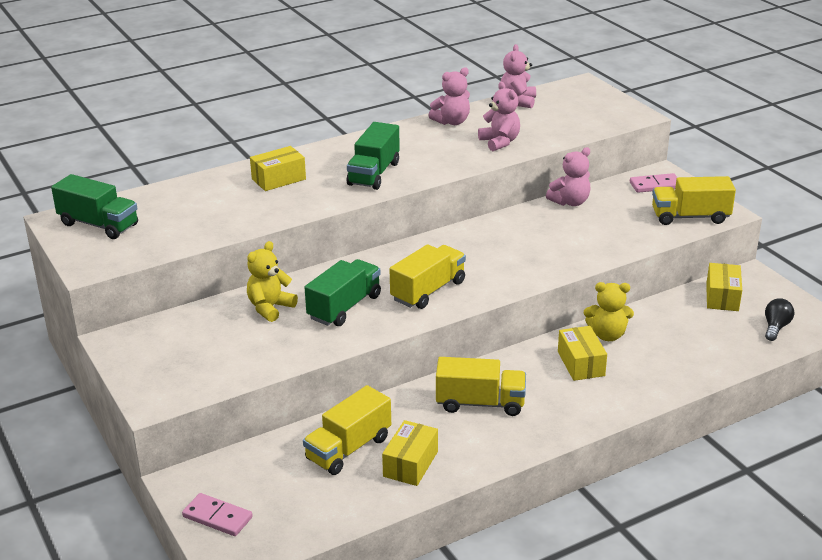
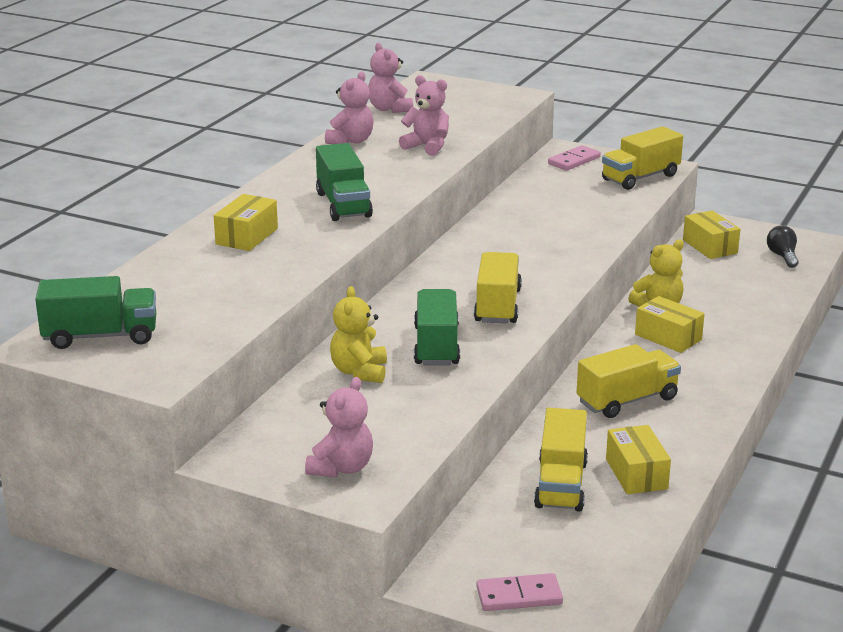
camera: 35 degrees left, 5 degrees down
(570, 202) = (519, 194): pink teddy bear -> pink teddy bear (341, 468)

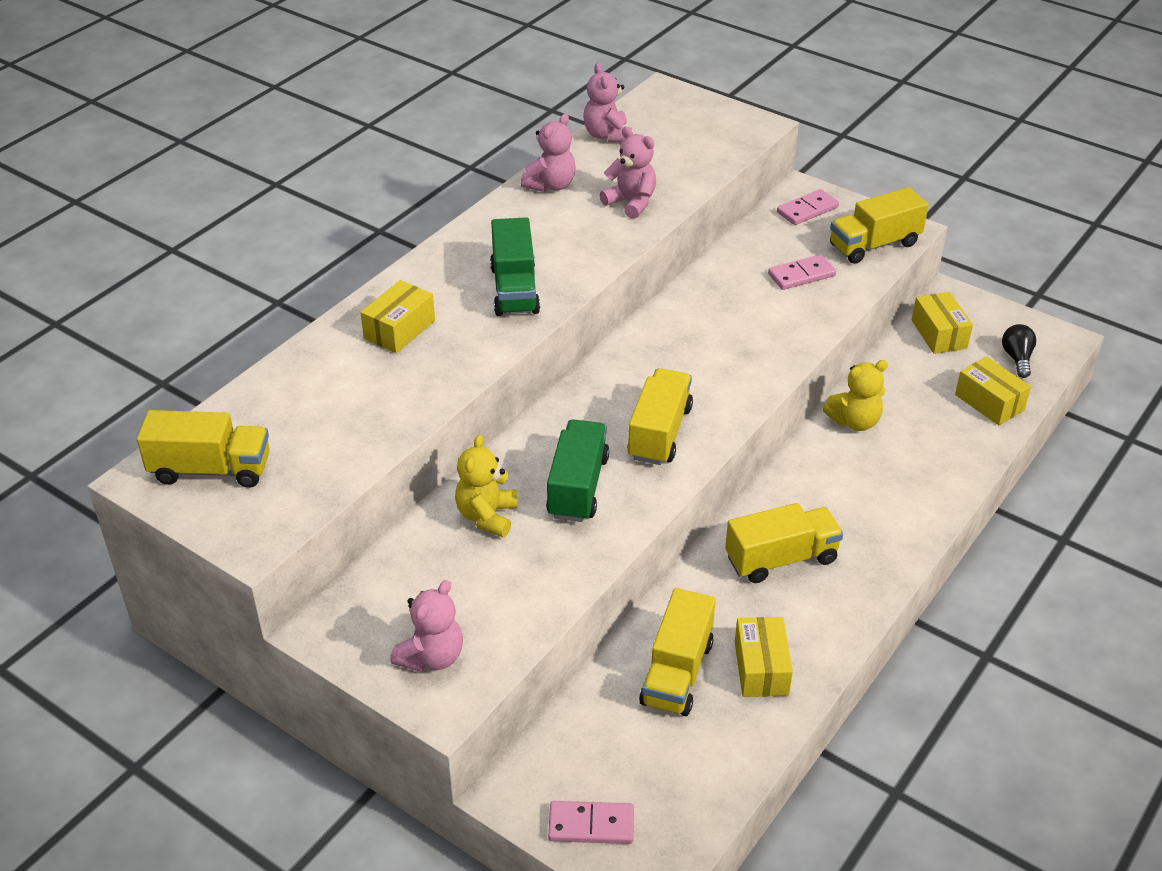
camera: 10 degrees right, 15 degrees up
(100, 336) = (211, 469): green truck -> yellow truck
(584, 200) = (801, 275): none -> pink domino
(668, 337) = (852, 469): yellow box -> yellow box (989, 402)

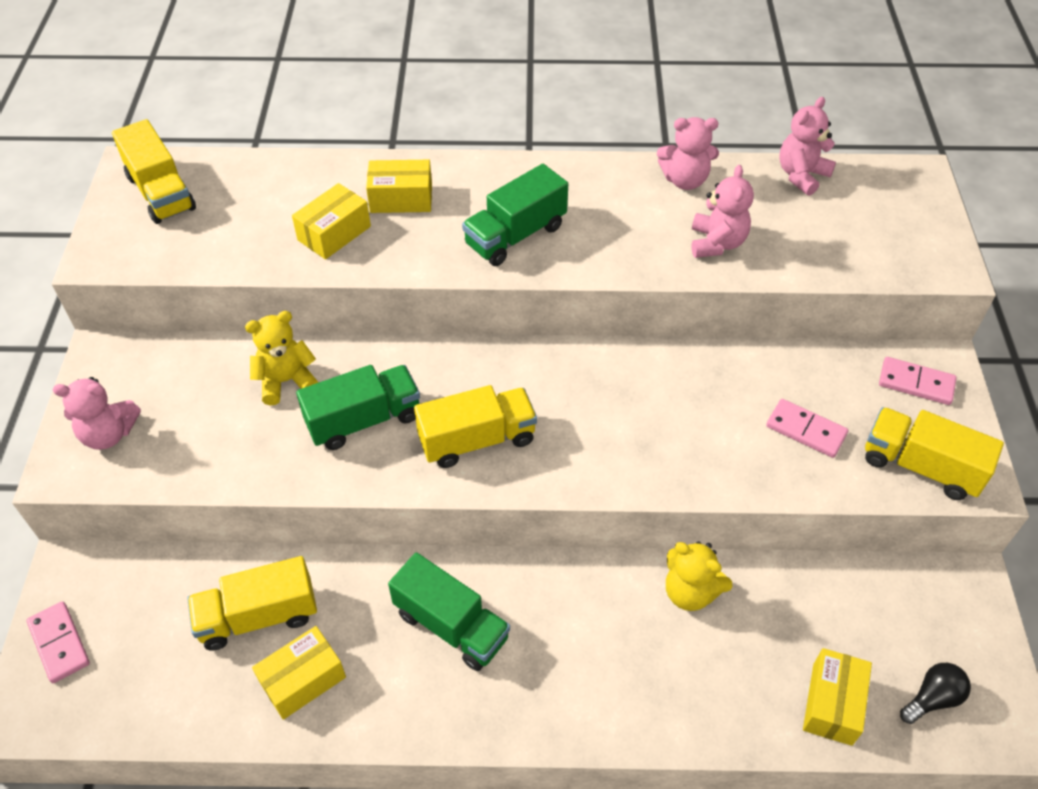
camera: 55 degrees right, 10 degrees up
(781, 559) = (451, 625): yellow truck -> green truck
(939, 334) = (897, 602): yellow box -> yellow box (334, 233)

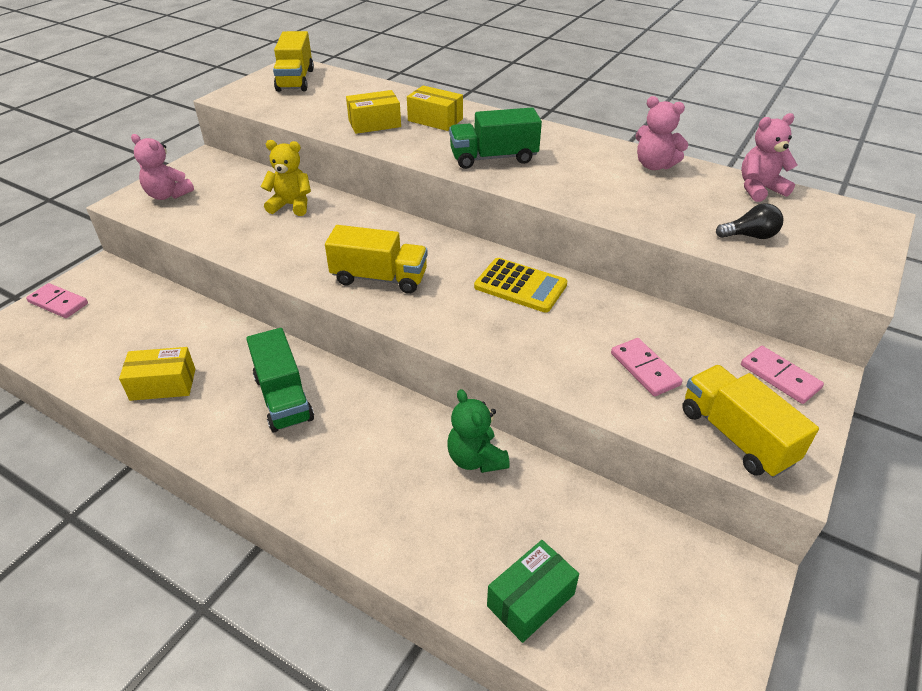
camera: 30 degrees right, 10 degrees down
(59, 643) = (58, 303): pink domino -> pink domino turned 60 degrees counterclockwise
(258, 616) = (173, 338): yellow truck -> none
(363, 420) = (317, 241): green truck -> none
(627, 382) = (520, 286): none -> yellow calculator
(690, 592) = (476, 459): yellow teddy bear -> green teddy bear
(716, 243) = (647, 205): pink teddy bear -> none
(832, 703) = (531, 600): yellow box -> green box
(932, 698) = (632, 647): black light bulb -> black light bulb (750, 236)

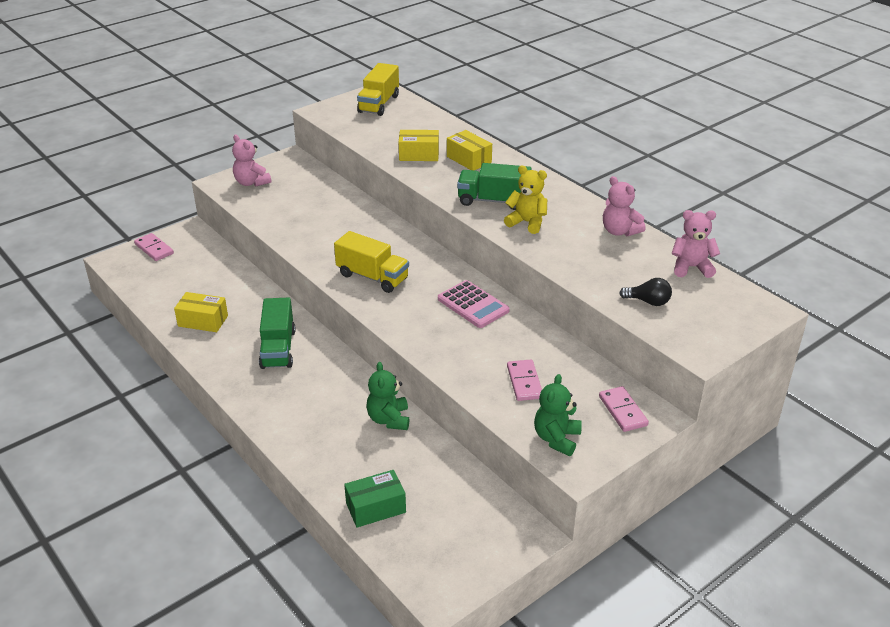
camera: 20 degrees right, 5 degrees down
(291, 205) = (337, 208): yellow teddy bear -> yellow teddy bear (527, 222)
(520, 286) = (473, 305): yellow calculator -> pink calculator
(735, 436) = (556, 439): yellow truck -> green teddy bear

